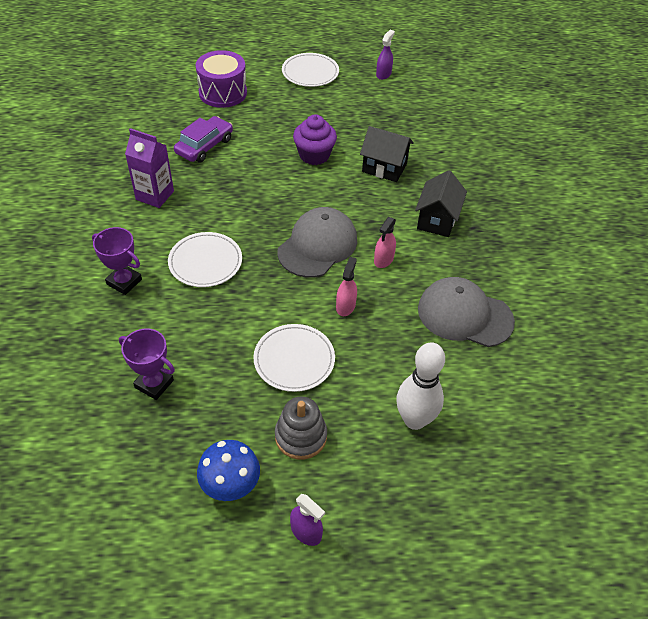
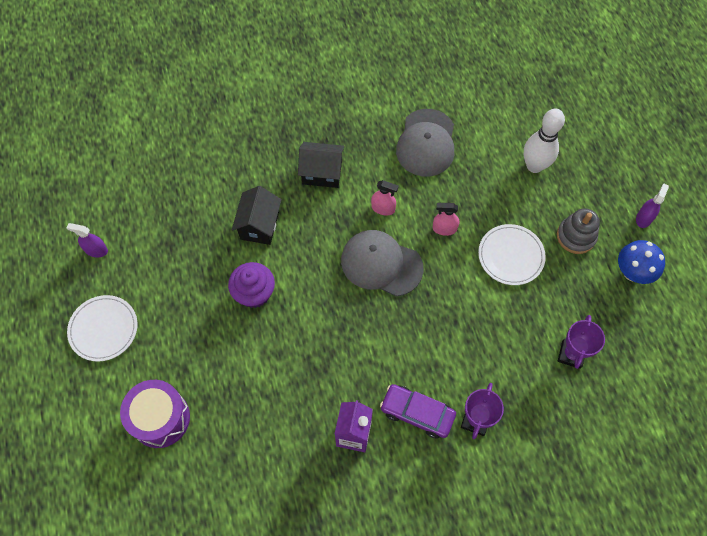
camera: 100 degrees left, 15 degrees up
(204, 146) = (263, 408): purple car -> purple car (417, 413)
(205, 262) = (429, 355): white plate -> none

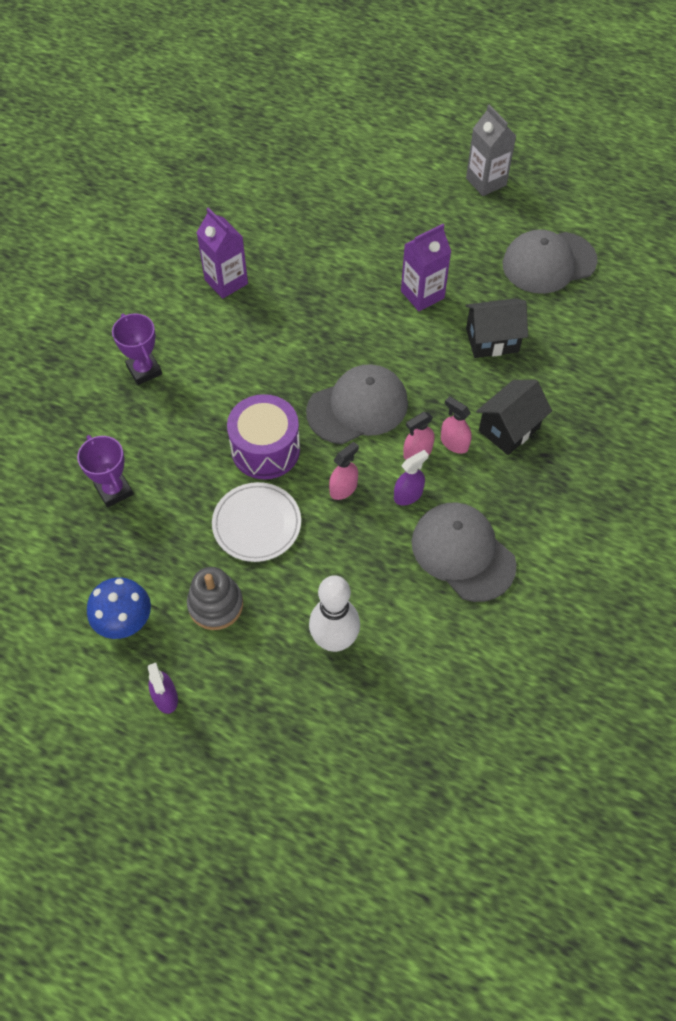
camera: 130 degrees right, 5 degrees down
(96, 250) = (573, 213): purple spray bottle -> purple spray bottle (408, 495)
(103, 329) = (486, 182): white plate -> grey carton
(159, 236) = (548, 262): none -> grey cap
(160, 418) = (369, 176): purple drum -> purple drum (265, 449)
(254, 293) = (422, 294): purple cupcake -> purple carton
(259, 225) = (492, 340): black house -> black house turned 60 degrees counterclockwise
(358, 194) = (454, 443): none -> pink spray bottle
(417, 413) = (195, 335): purple car -> none

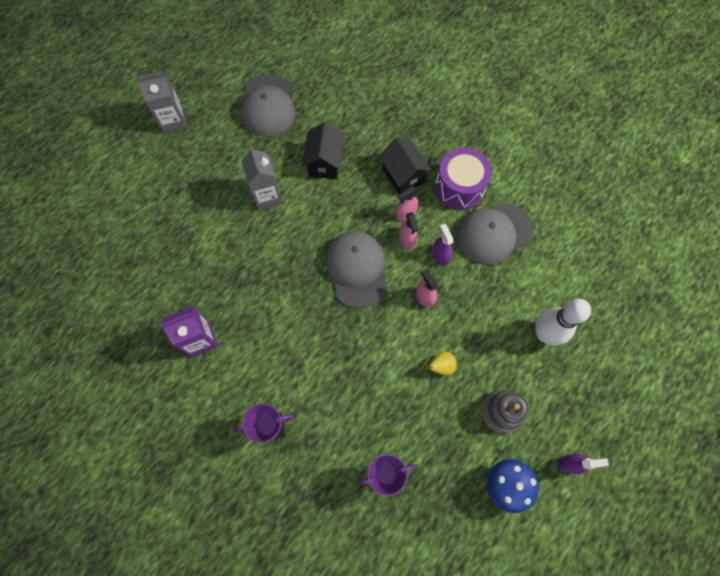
camera: 75 degrees left, 10 degrees up
(257, 524) = (441, 366): white plate -> yellow pear
(265, 449) = (376, 345): purple drum -> purple drum (459, 187)
(422, 294) = (267, 196): purple carton -> grey carton

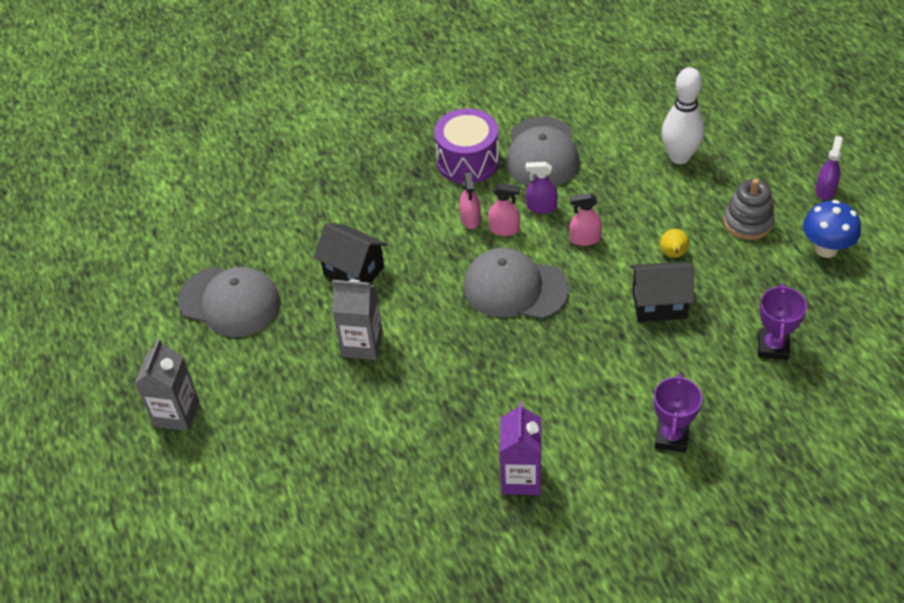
camera: 60 degrees left, 20 degrees down
(403, 175) = (420, 204): black house -> black house (659, 304)

